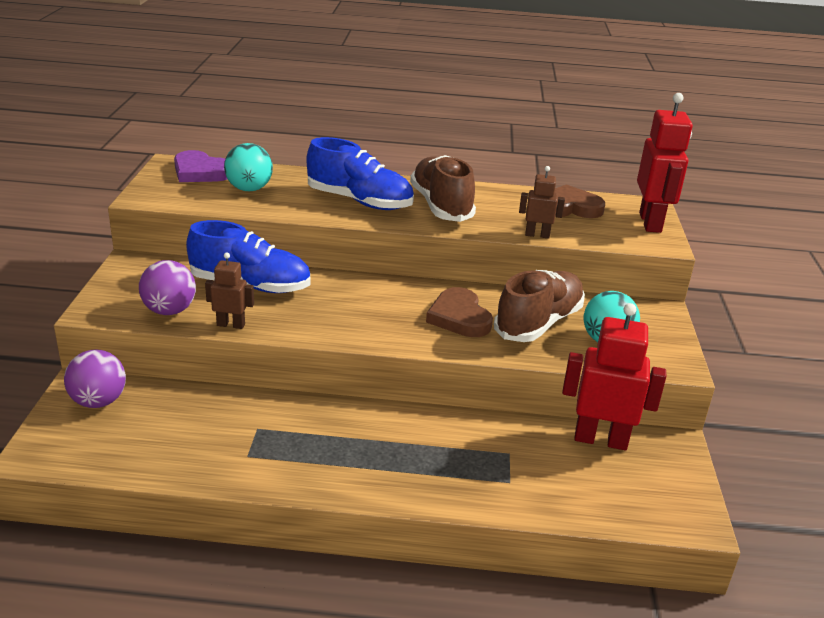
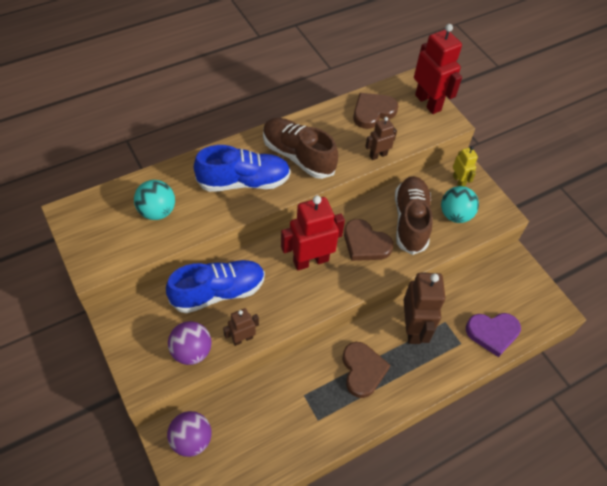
camera: 35 degrees left, 25 degrees up
(200, 172) = (102, 211): purple heart -> purple heart (492, 333)
(350, 442) = (363, 370): none -> brown heart
(458, 438) = (413, 328): none -> brown robot
(600, 439) = (479, 280): red robot -> red robot (310, 260)
(643, 318) = (459, 181): none -> yellow robot

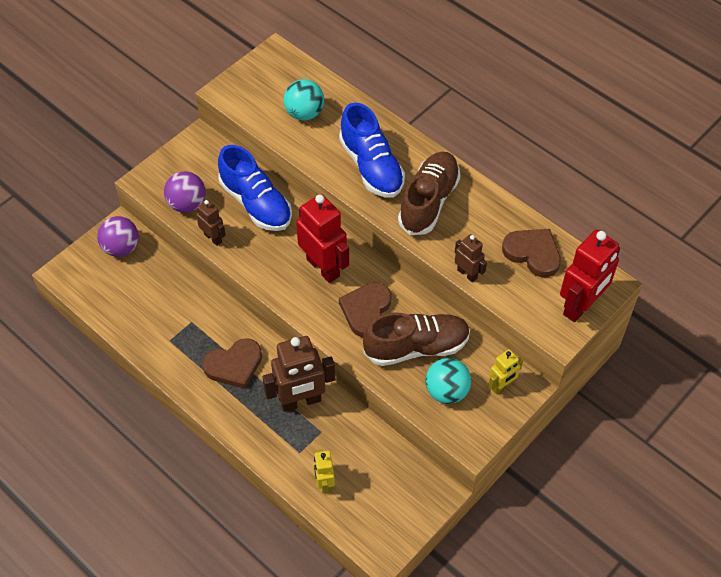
camera: 75 degrees right, 0 degrees up
(492, 333) = (324, 483): purple heart -> yellow robot

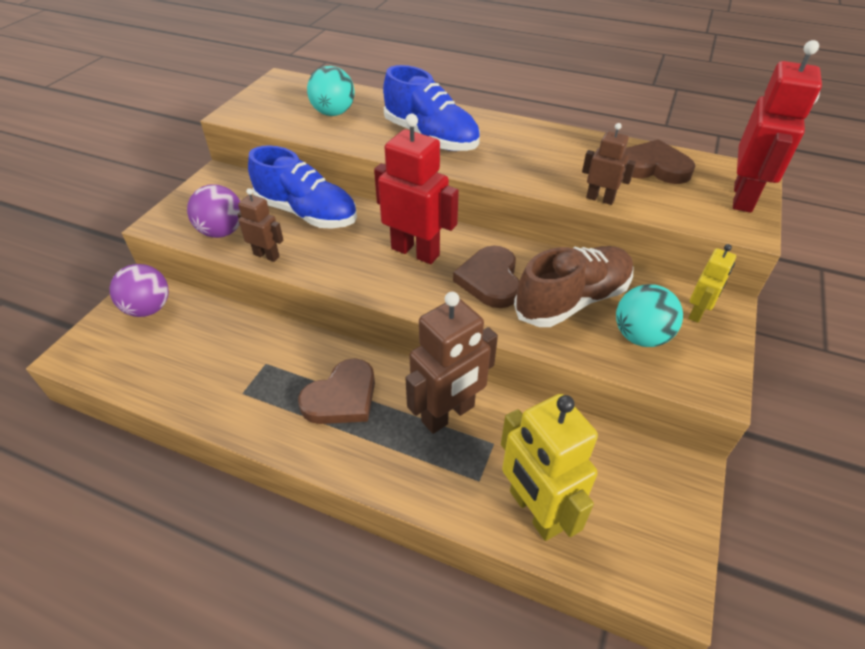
camera: 20 degrees left, 10 degrees down
(324, 483) = (534, 511): yellow robot -> yellow robot, size x1.87
(429, 202) = (512, 151): brown shoe -> none

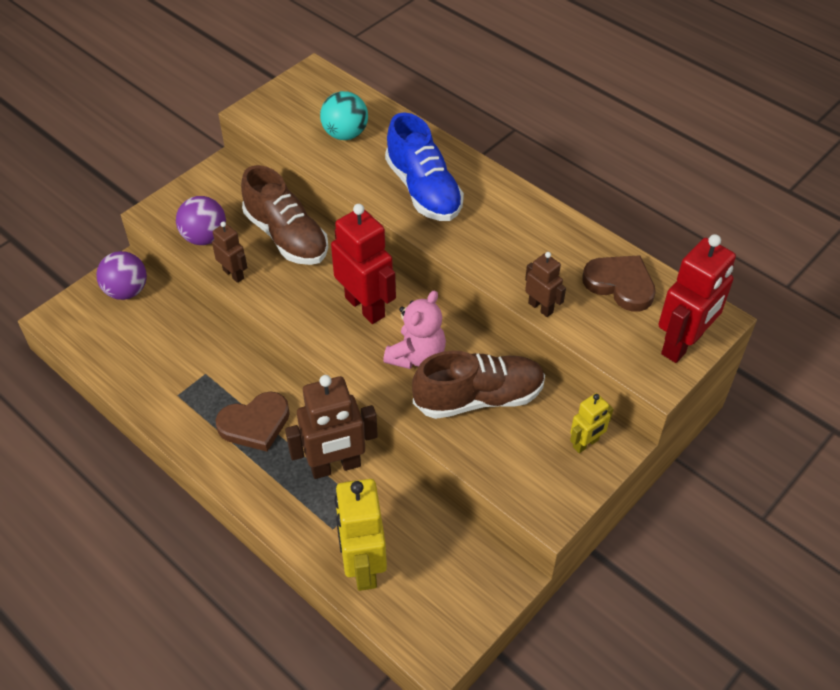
camera: 20 degrees right, 5 degrees up
(307, 213) = (286, 236): blue shoe -> brown shoe
(490, 280) = (417, 356): brown heart -> pink teddy bear
(640, 336) = (517, 450): turquoise ball -> none

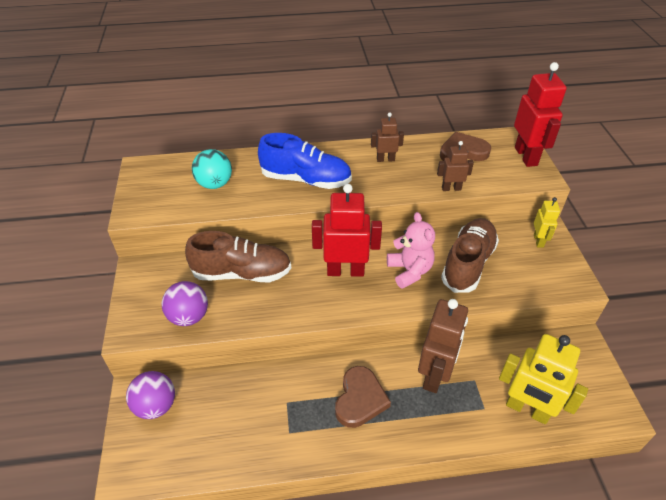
camera: 50 degrees left, 5 degrees down
(234, 274) = (242, 320): brown robot -> brown robot (385, 159)

